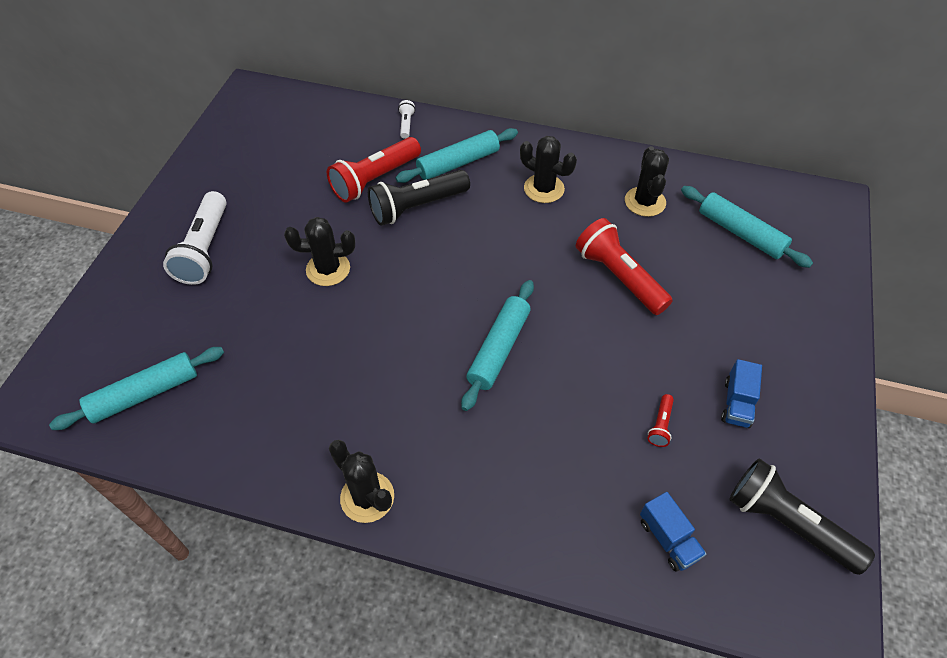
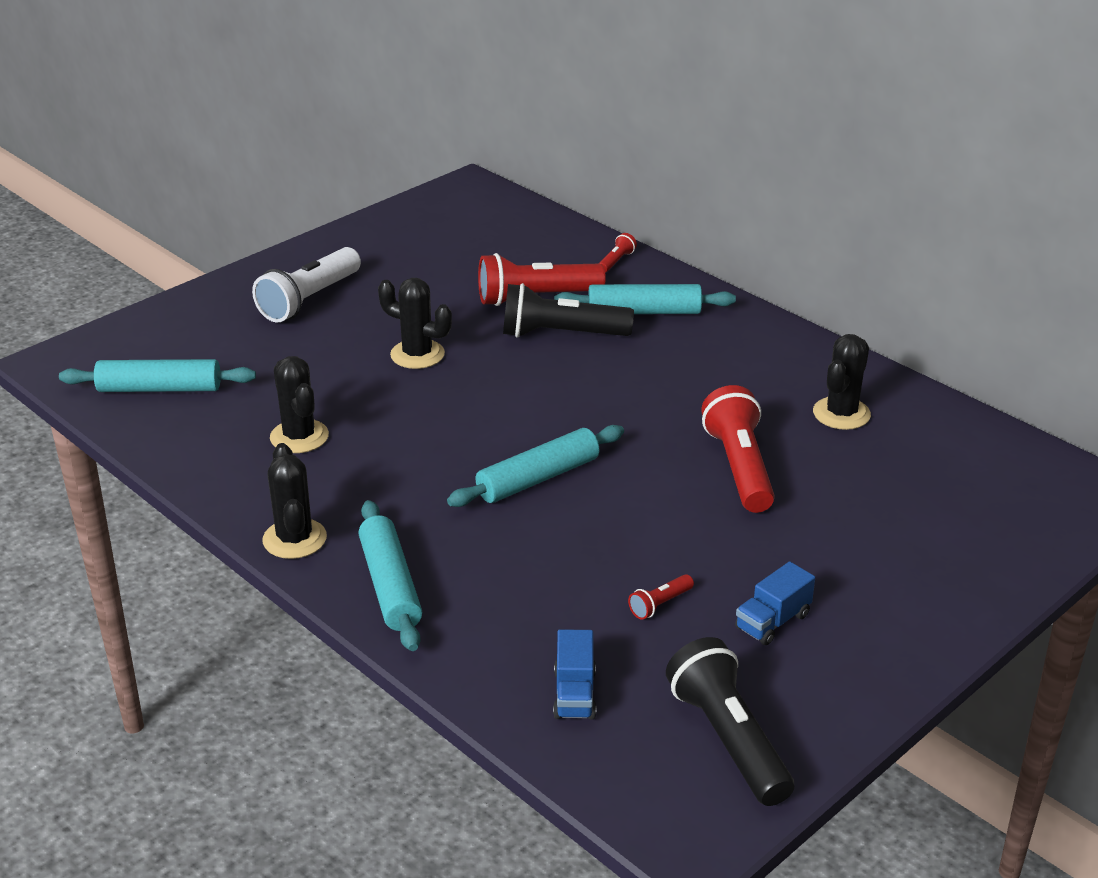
camera: 30 degrees right, 20 degrees down
(406, 124) = (616, 261): white flashlight -> red flashlight
(544, 189) = (725, 364): black cactus -> black cactus (299, 437)
(740, 233) = (940, 480): turquoise rolling pin -> turquoise rolling pin (390, 585)

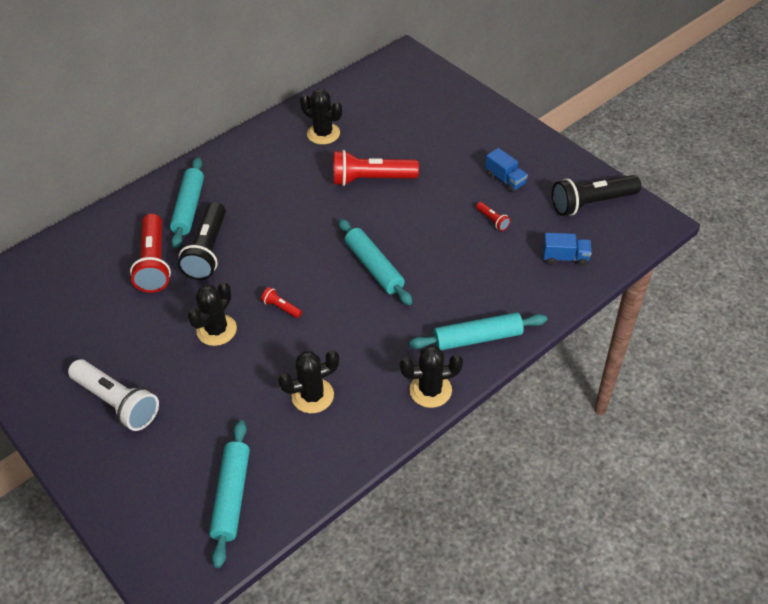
camera: 85 degrees left, 15 degrees up
(616, 261) = (116, 218): red flashlight -> red flashlight (281, 307)

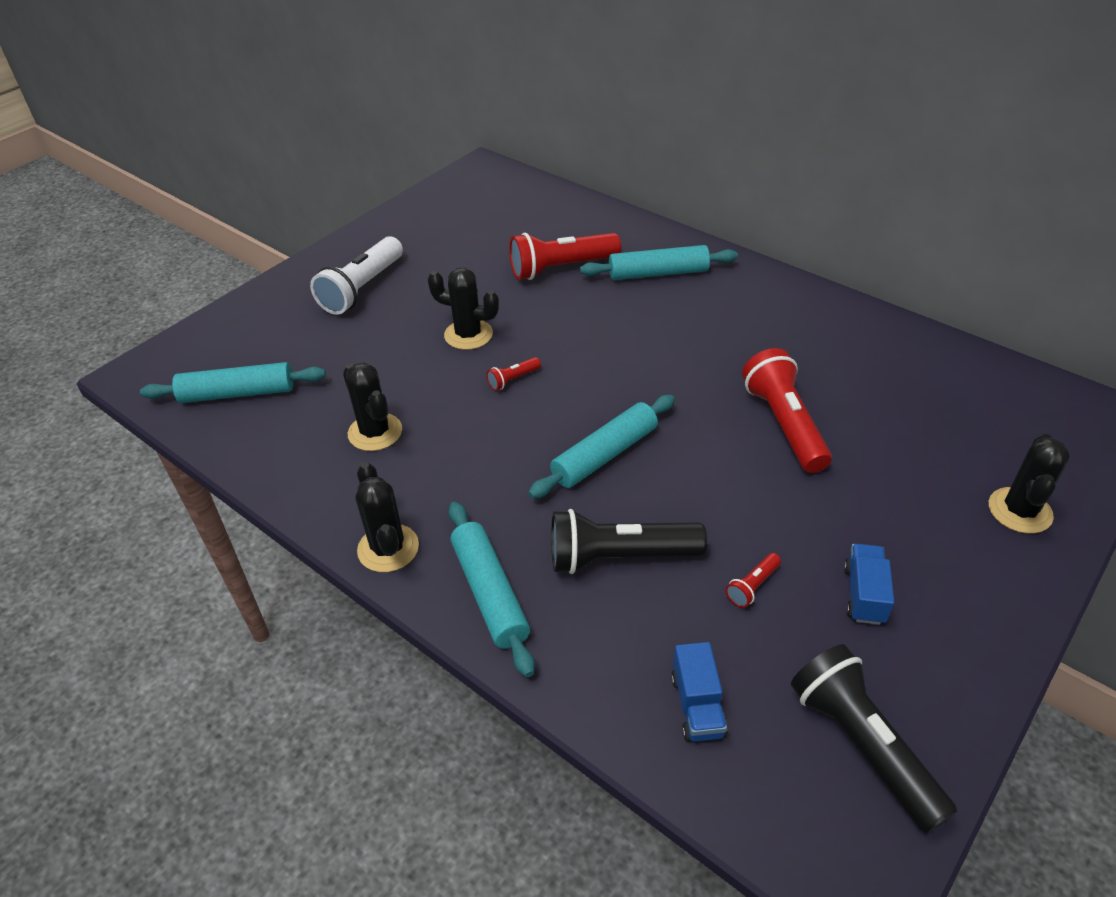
camera: 80 degrees right, 5 degrees down
(207, 251) = (591, 302): black flashlight -> black flashlight (619, 557)
(281, 307) = (513, 379): red flashlight -> red flashlight turned 150 degrees counterclockwise
(323, 134) = (857, 359): black cactus -> black cactus (1019, 511)
(505, 179) = (864, 594): blue truck -> blue truck turned 150 degrees clockwise

